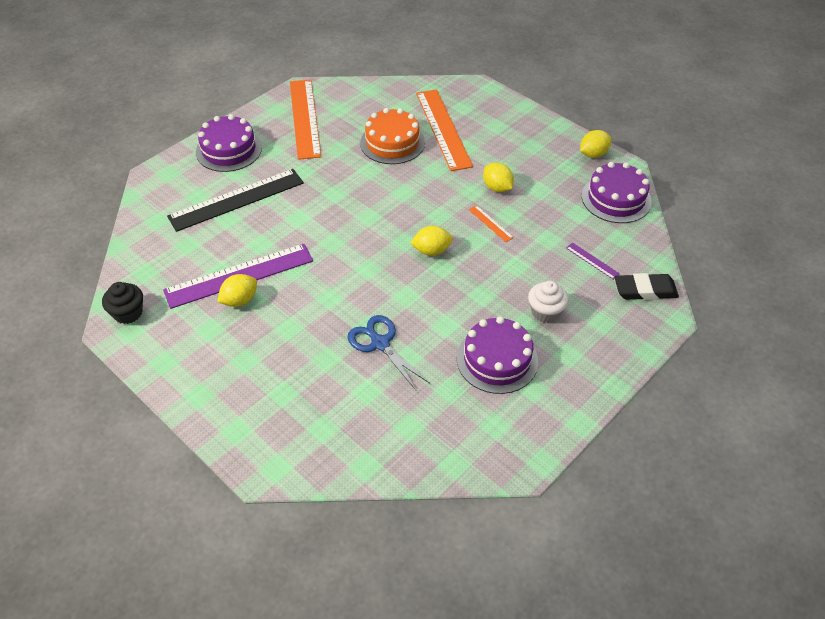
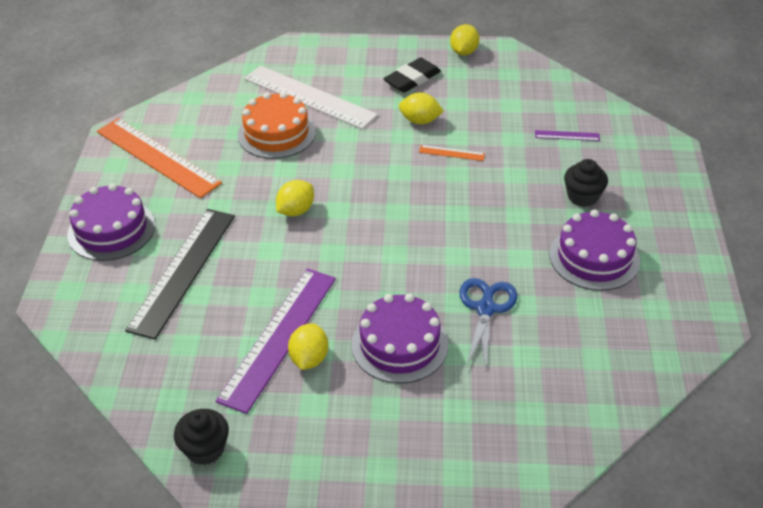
camera: 40 degrees left, 5 degrees down
(380, 343) = (486, 308): blue scissors -> blue scissors turned 90 degrees clockwise
(431, 251) = (431, 204): yellow lemon -> yellow lemon (296, 211)
(443, 129) = (309, 97): orange ruler -> white ruler
(545, 312) = (582, 196): white cupcake -> black cupcake
(616, 199) = (525, 77): purple cake -> purple cake (399, 344)
(645, 290) = (631, 135): black eraser -> black eraser (412, 79)

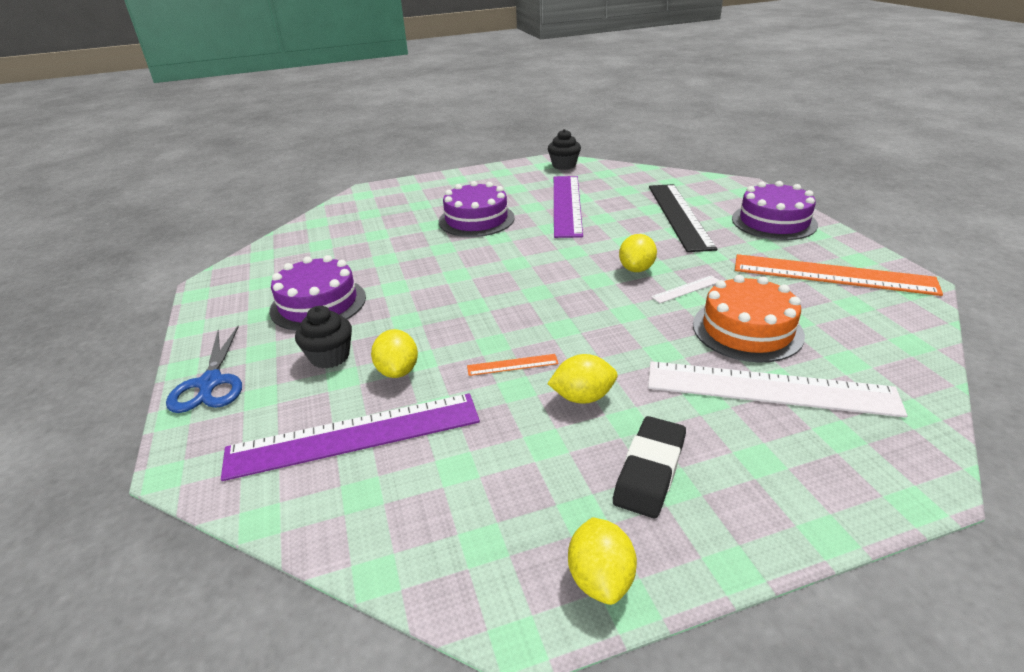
camera: 160 degrees right, 10 degrees down
(279, 177) = (686, 289): none -> white ruler
(309, 359) = (536, 201): yellow lemon -> yellow lemon (398, 371)
(486, 308) = (416, 250): blue scissors -> blue scissors (210, 383)
(567, 135) = (354, 435): purple ruler -> purple ruler, size x2.43

